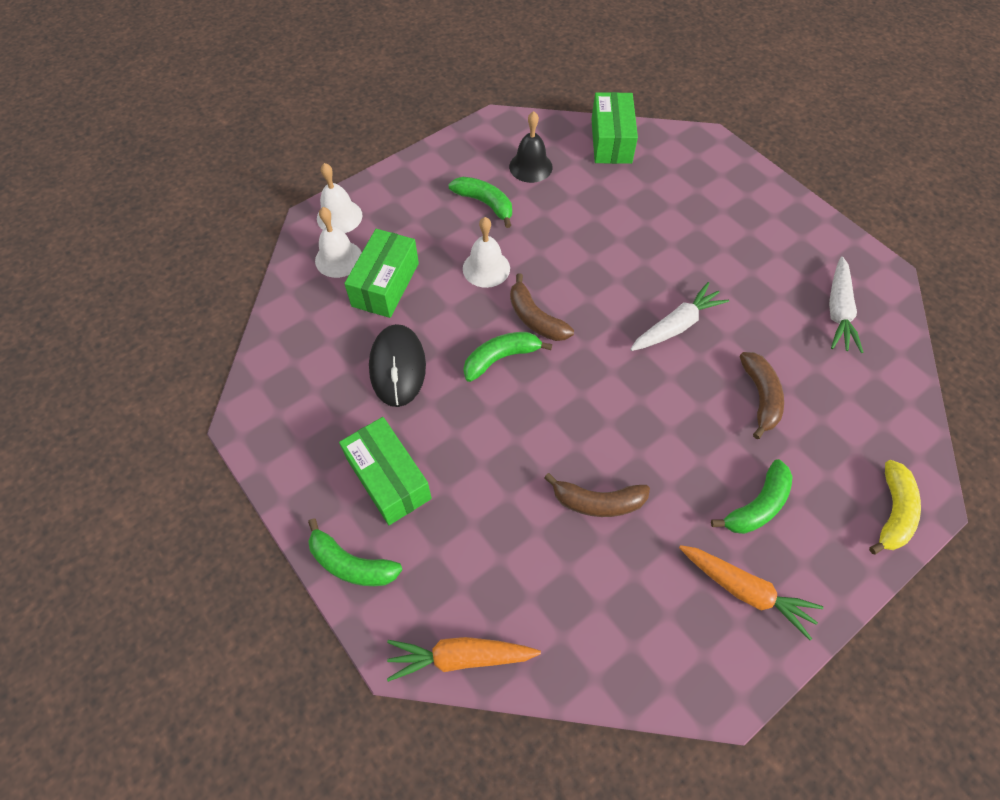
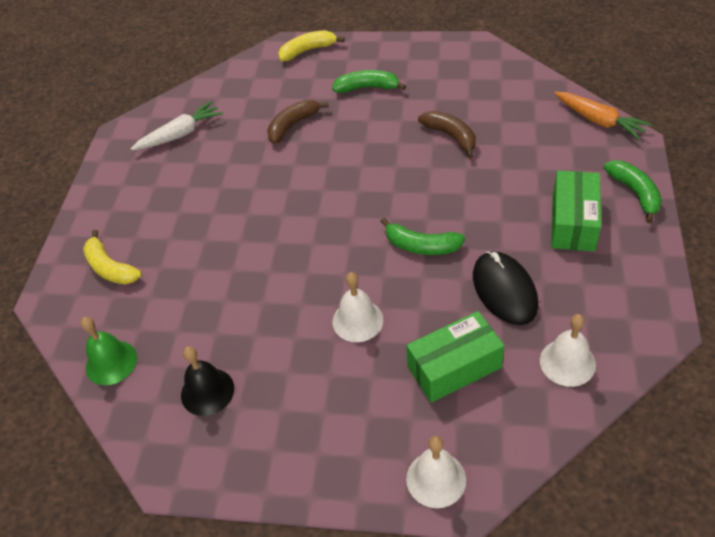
camera: 130 degrees left, 10 degrees down
(338, 259) = (475, 427): white bell -> white bell (567, 362)
(397, 367) = (504, 290): black mouse -> black mouse turned 60 degrees counterclockwise
(485, 203) = (290, 383): green banana -> none
(535, 318) = (366, 256): brown banana -> none
(611, 141) = (111, 362): green box -> green bell
(676, 325) = (282, 189): white carrot -> none
(703, 182) = (110, 268): none -> yellow banana
(745, 590) = (420, 66): orange carrot -> none

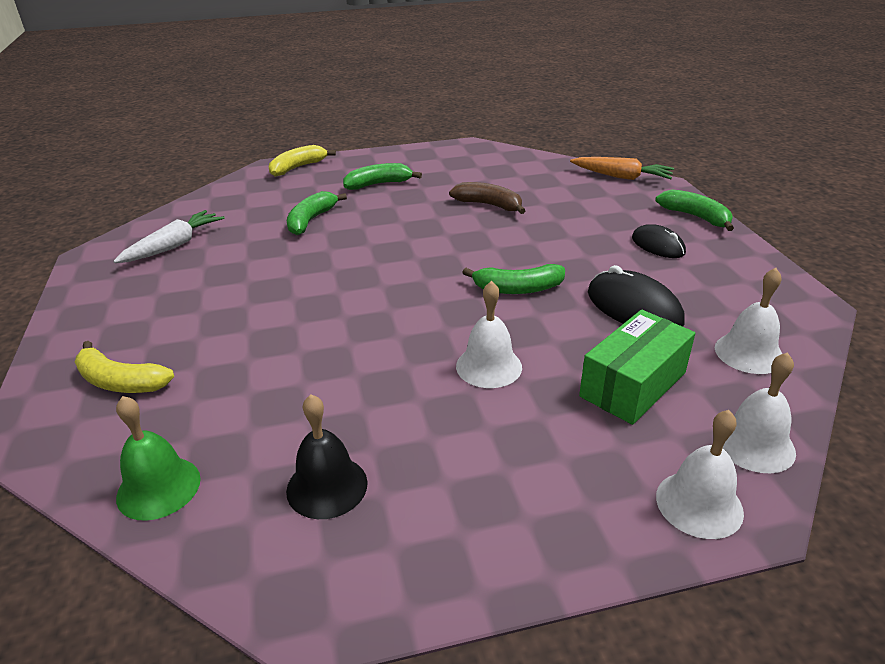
camera: 25 degrees left, 15 degrees down
(293, 125) = (311, 220): brown banana -> green banana
(509, 445) = (754, 444): none -> white bell
(573, 222) = (658, 245): green box -> black mouse

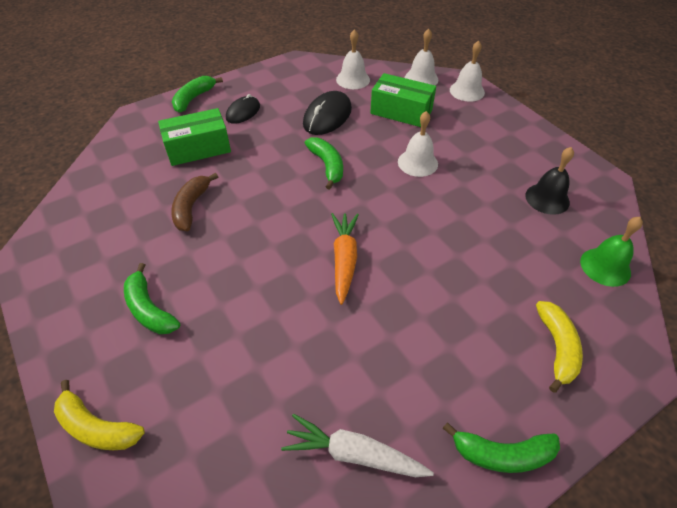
camera: 110 degrees left, 15 degrees up
(311, 220) = (255, 337): green banana -> green banana (502, 454)
(586, 213) = (198, 148): none -> green box
(621, 177) = (119, 137): orange carrot -> orange carrot (344, 260)

